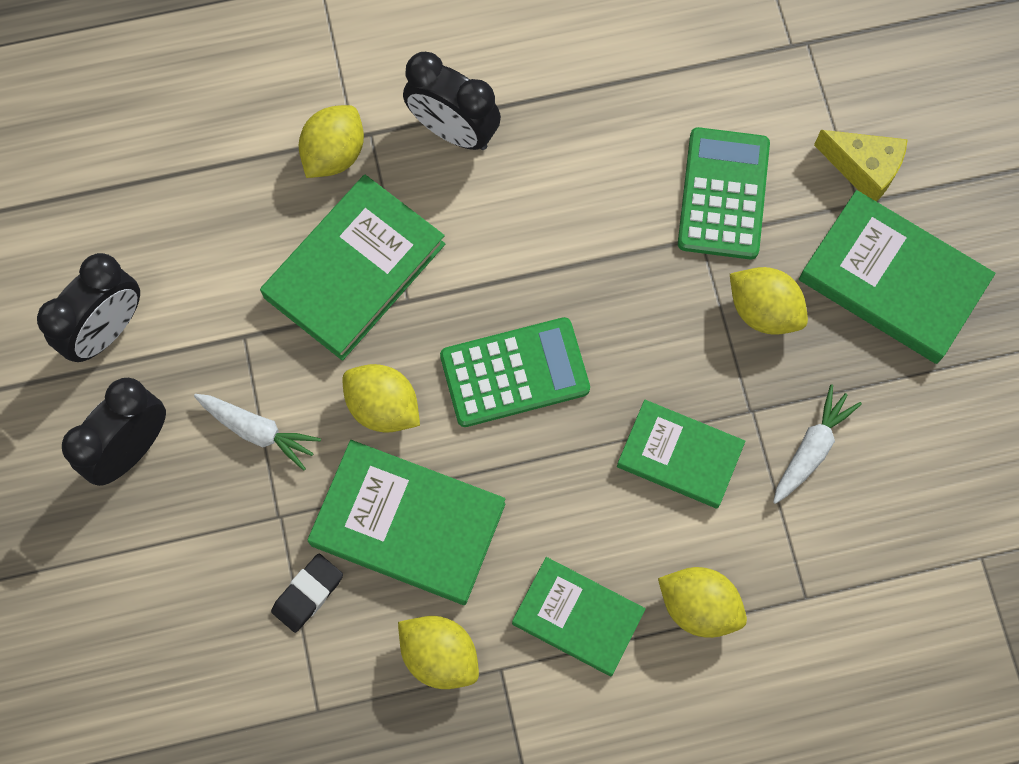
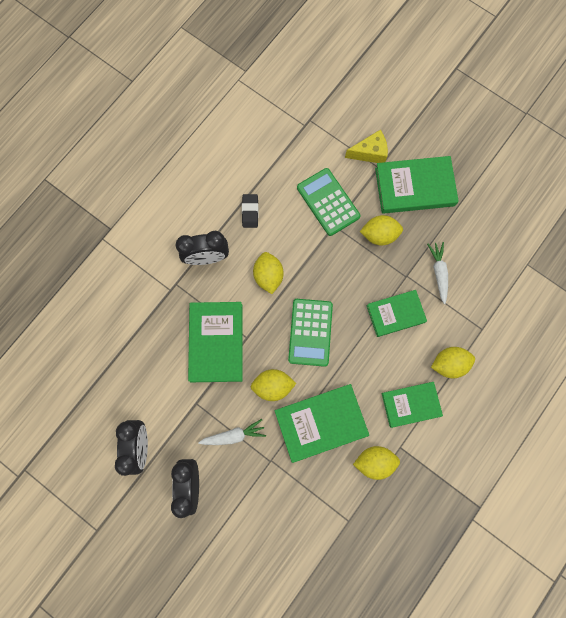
camera: 40 degrees left, 5 degrees up
(308, 594) = (306, 481): black eraser -> black eraser (250, 212)
(334, 154) = (168, 303): yellow lemon -> yellow lemon (268, 276)
(514, 373) = (310, 332): green calculator -> green calculator turned 150 degrees clockwise

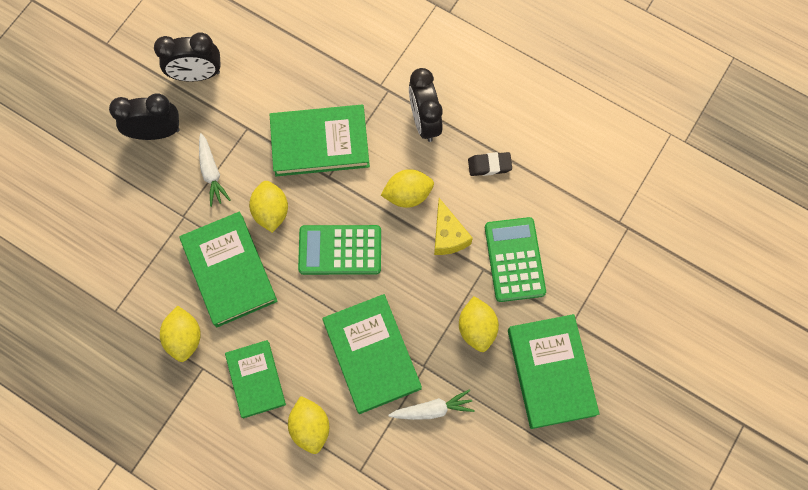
camera: 85 degrees right, 5 degrees down
(328, 202) = (514, 259): green calculator -> green calculator turned 60 degrees counterclockwise
(370, 153) = (592, 309): yellow cheese -> yellow cheese (448, 235)
(395, 314) = (371, 354): green book -> green book, size x1.52

